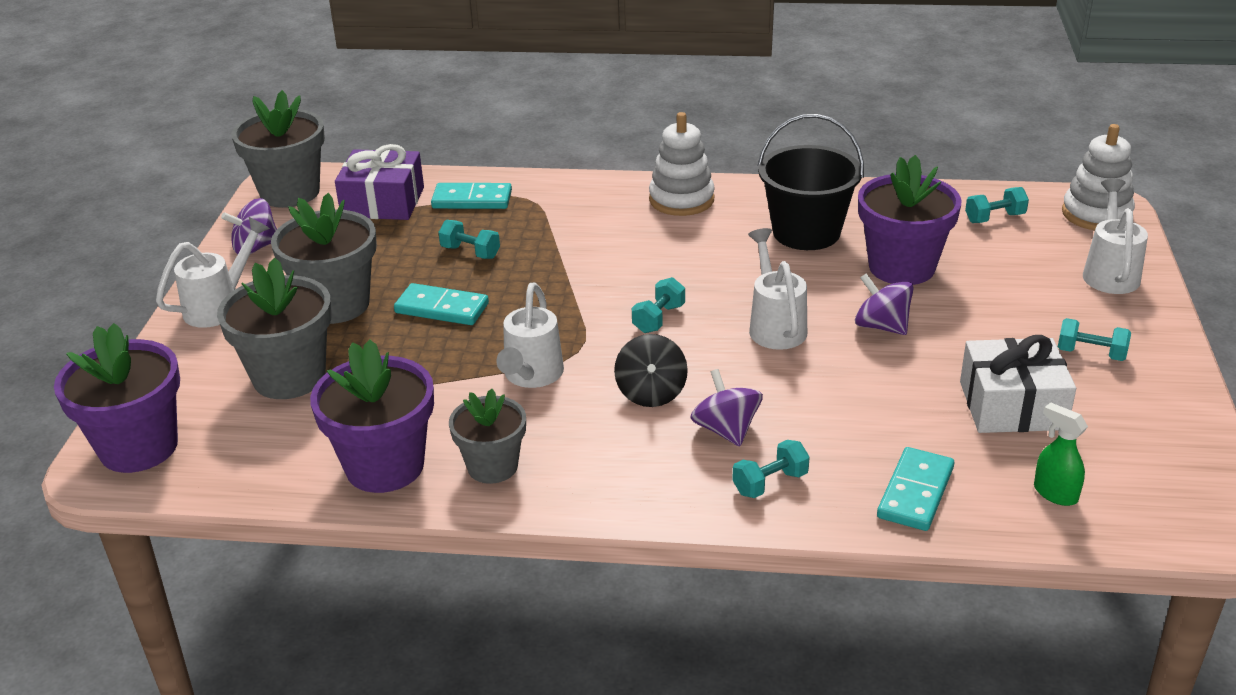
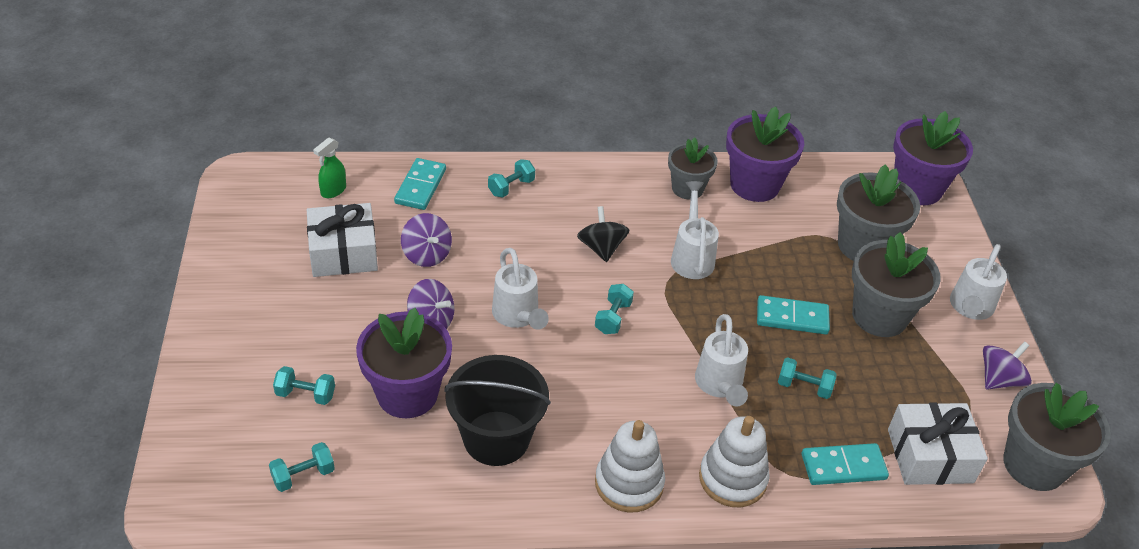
camera: 165 degrees right, 10 degrees up
(383, 202) = (930, 456): purple gift -> white gift
(726, 430) = (544, 222): purple spinning top -> purple spinning top (427, 254)
(1055, 493) = (333, 191): green spray bottle -> green spray bottle turned 90 degrees clockwise
(1090, 353) = (269, 303): turquoise dumbbell -> turquoise dumbbell (305, 394)
(1096, 214) = (194, 490): white stacking toy -> white stacking toy (732, 479)
(1110, 272) = (215, 400): white watering can -> white watering can (720, 386)

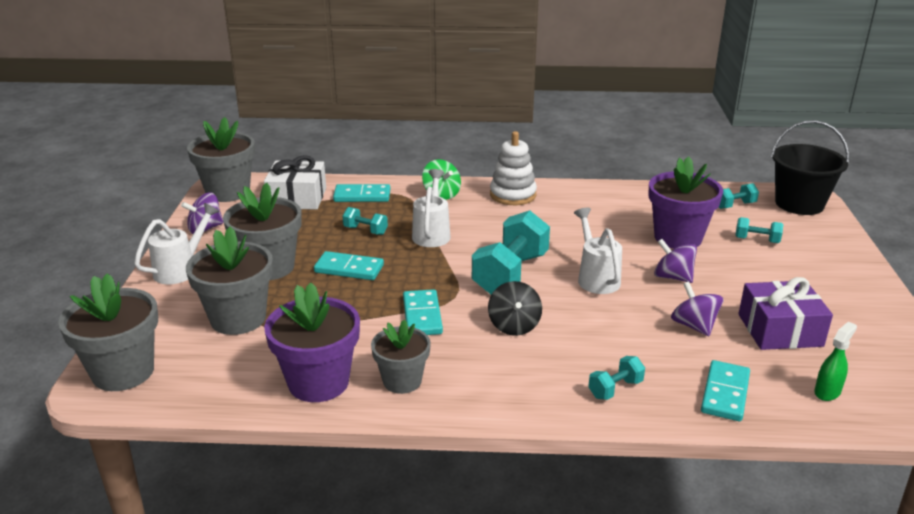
camera: 170 degrees left, 15 degrees down
(343, 253) = (780, 330): white gift -> purple gift
(496, 438) = (605, 215): black bucket -> black bucket (799, 204)
(613, 318) = (510, 274): turquoise dumbbell -> turquoise dumbbell, size x2.10
(692, 256) = (422, 315): white watering can -> turquoise domino
(732, 479) = (441, 194): white stacking toy -> green spinning top
(917, 188) = (123, 372): purple flower pot -> grey flower pot

